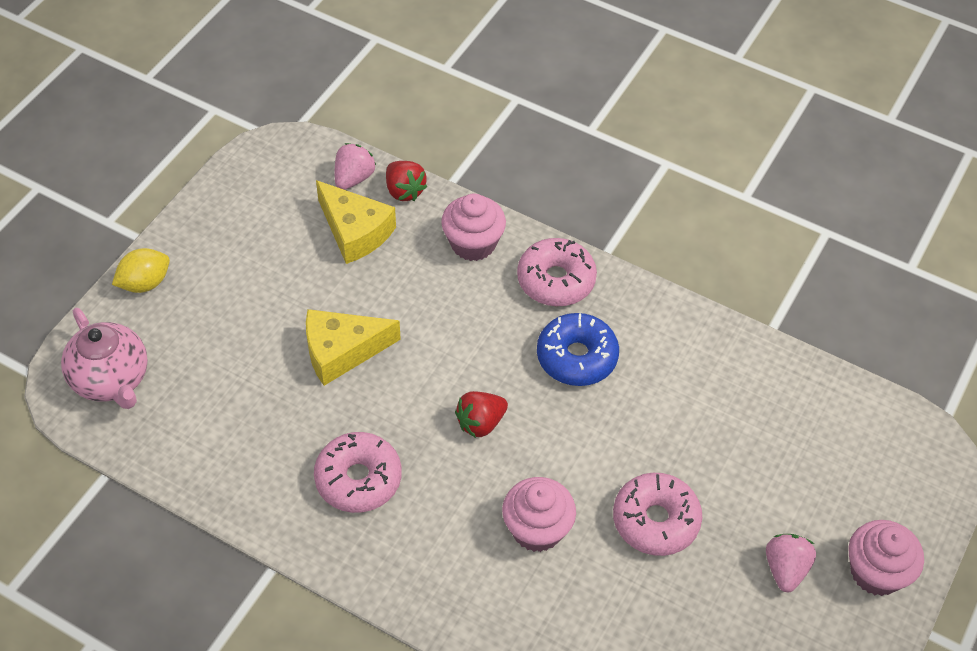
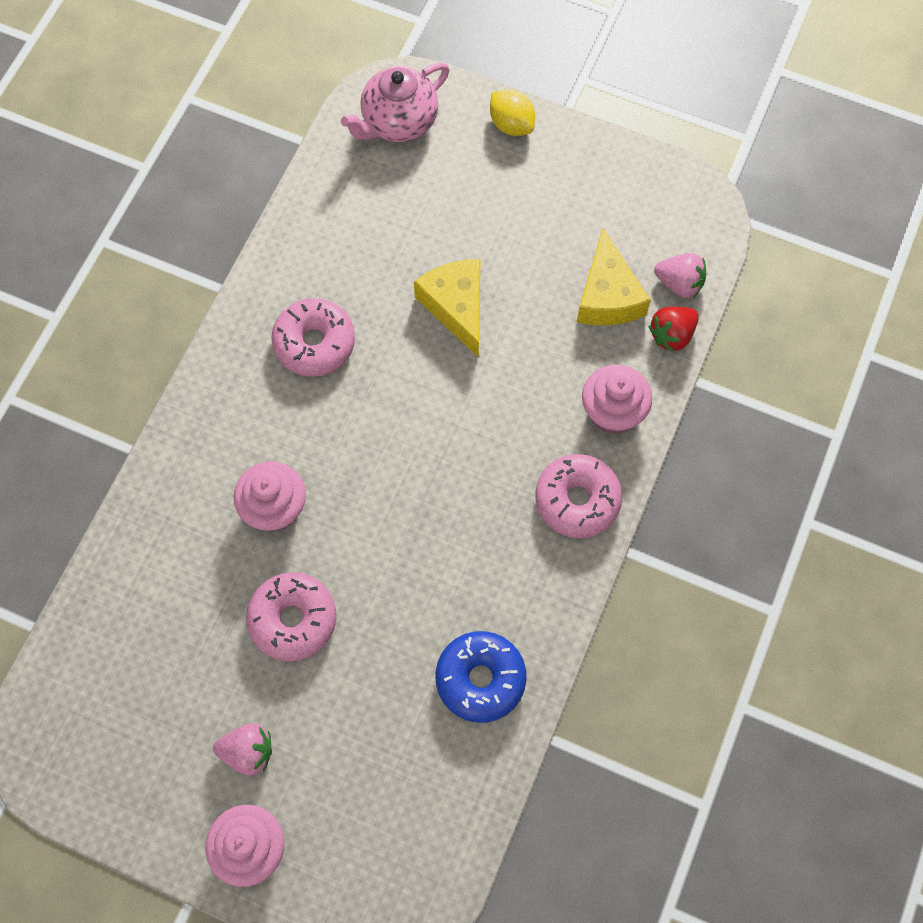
camera: 85 degrees right, 15 degrees up
(355, 231) = (607, 296): yellow cheese -> yellow cheese turned 45 degrees counterclockwise
(480, 423) = (388, 444): red strawberry -> none
(576, 357) = (480, 529): blue donut -> blue donut (480, 679)

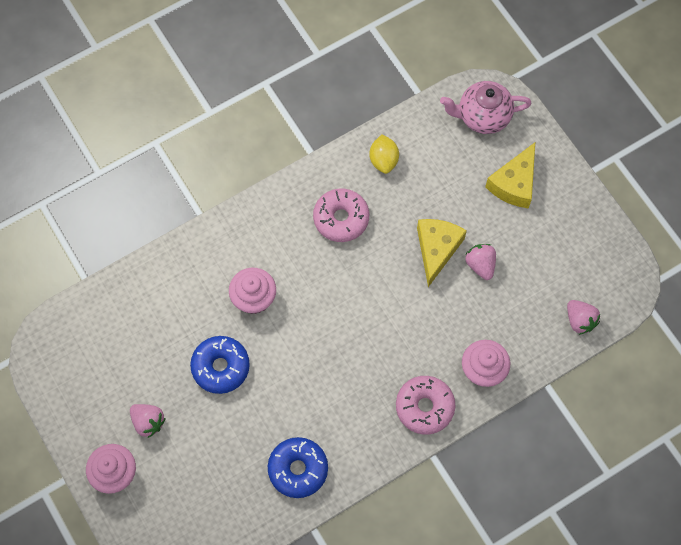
camera: 35 degrees right, 0 degrees up
(293, 620) = (220, 367): pink donut -> blue donut
(511, 124) = (549, 159): yellow lemon -> yellow lemon (383, 160)
(520, 292) = (480, 265): none -> pink strawberry
(607, 296) = (531, 300): yellow cheese -> yellow cheese (514, 183)
(672, 335) = (552, 348): red strawberry -> none

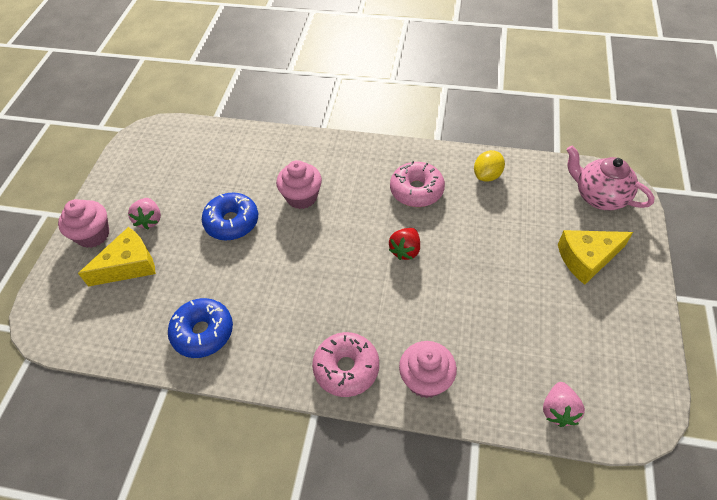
camera: 45 degrees right, 15 degrees down
(381, 281) = (405, 250): none -> red strawberry
(437, 249) = (473, 260): yellow cheese -> yellow cheese (129, 265)
(480, 265) = (500, 297): pink strawberry -> none

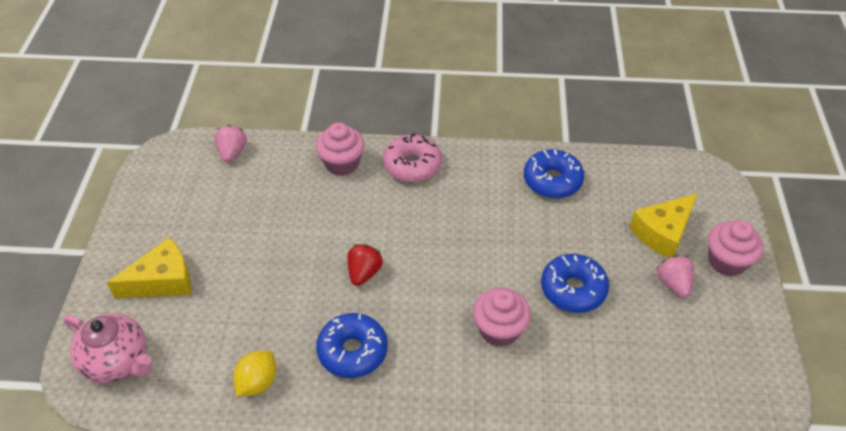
camera: 170 degrees right, 5 degrees down
(416, 190) = (352, 351): pink donut -> blue donut

